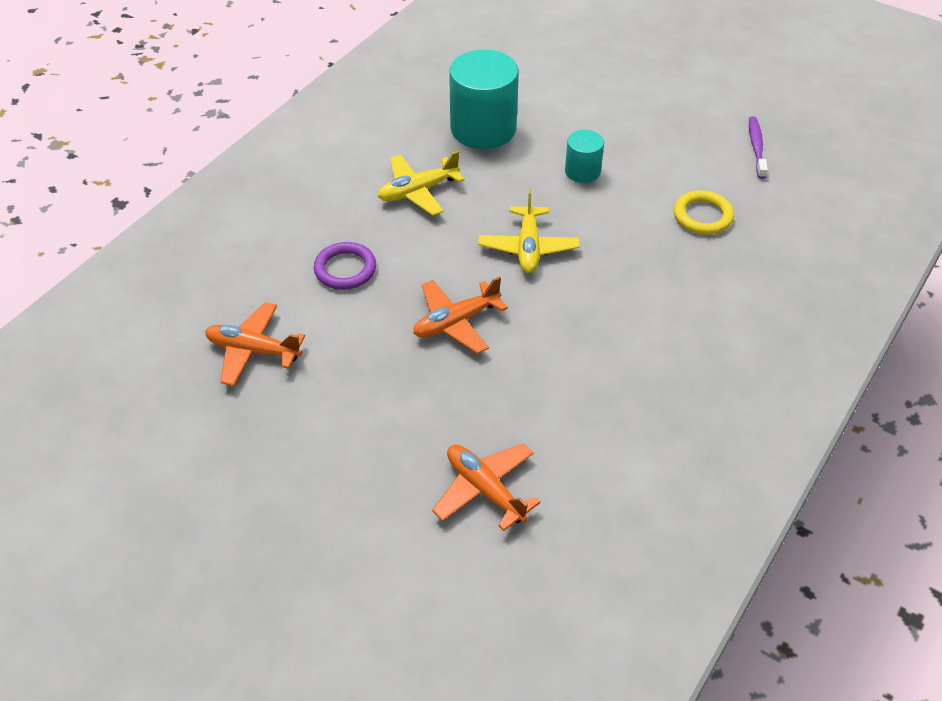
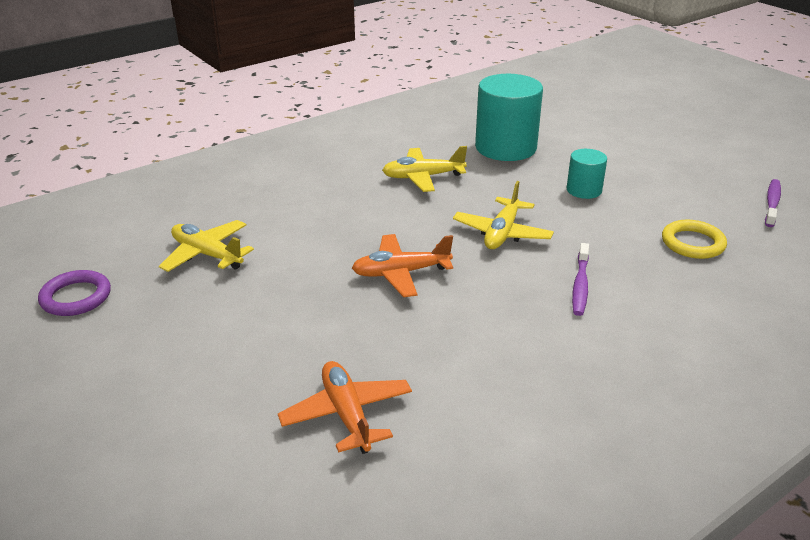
camera: 20 degrees right, 15 degrees down
(253, 350) = (207, 254): orange plane -> yellow plane
(345, 269) = (325, 216): purple ring -> purple ring (76, 297)
(623, 292) = (580, 285): none -> purple toothbrush

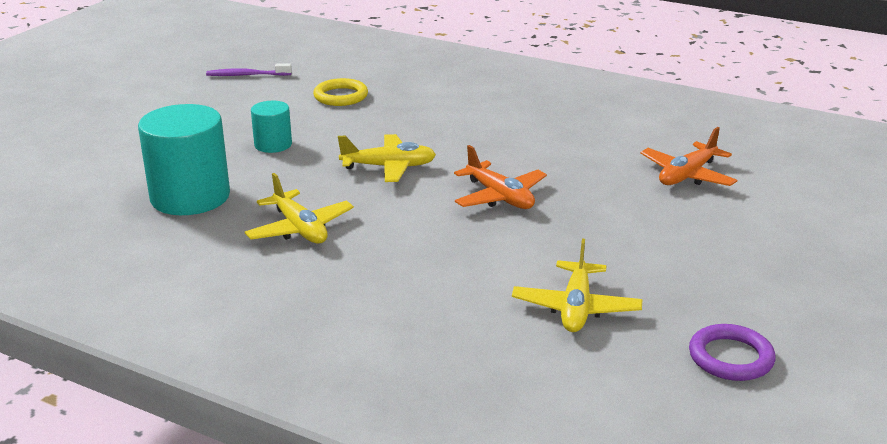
camera: 115 degrees left, 5 degrees down
(580, 285) = (443, 126): purple toothbrush -> none

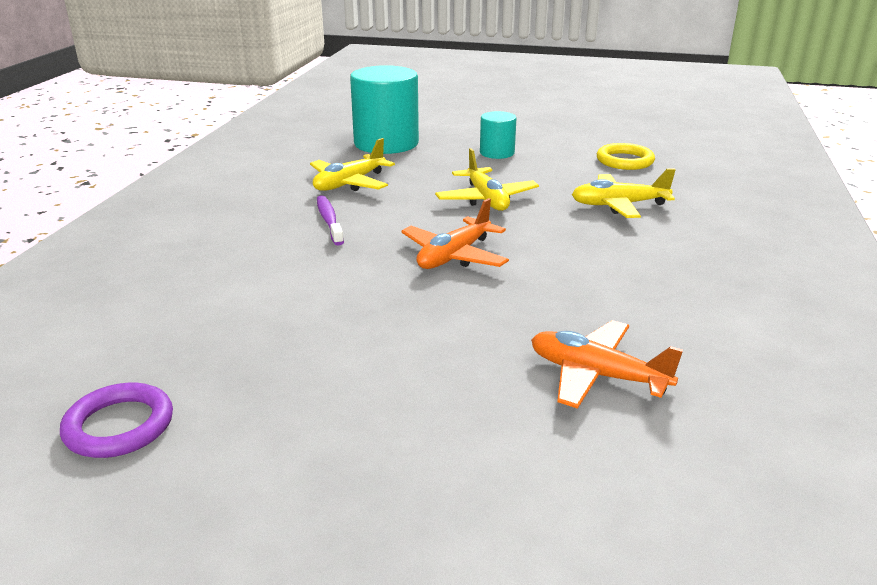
camera: 75 degrees right, 0 degrees up
(247, 75) = (629, 124): purple toothbrush -> purple toothbrush (329, 221)
(576, 308) = (228, 318): yellow plane -> yellow plane (618, 205)

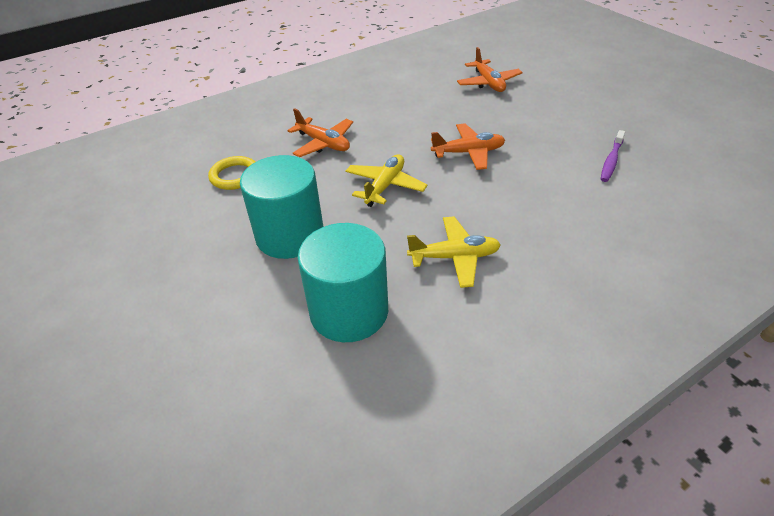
camera: 135 degrees left, 15 degrees up
(119, 426) = (696, 136): purple ring -> none
(329, 221) = (512, 217): purple toothbrush -> purple toothbrush (611, 160)
(497, 153) = (290, 235): turquoise cylinder -> turquoise cylinder, size x1.91
(618, 205) = (323, 143): yellow plane -> orange plane

